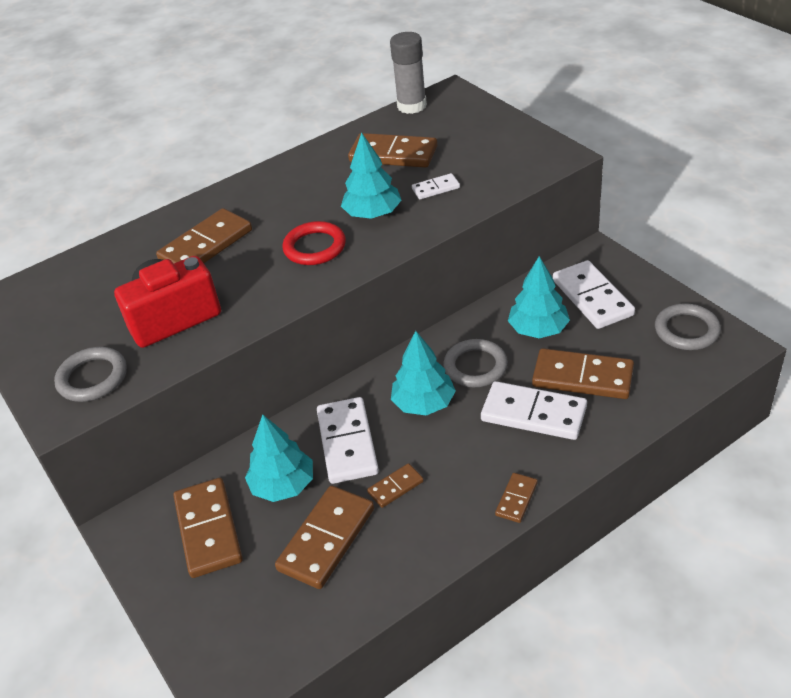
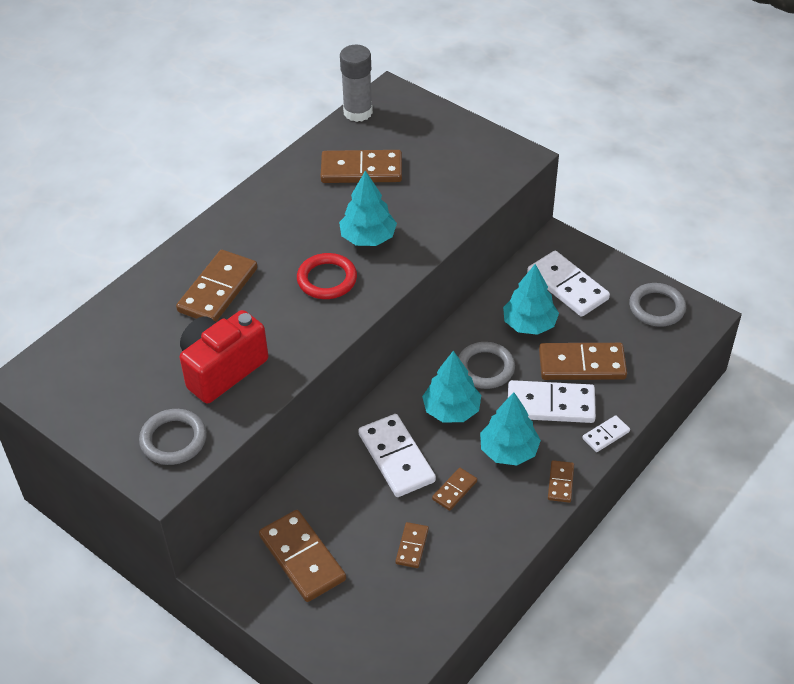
camera: 20 degrees left, 5 degrees up
(283, 485) = (353, 506): turquoise tree -> turquoise tree (508, 450)
(327, 539) = (412, 546): brown domino -> brown domino, size x0.51
(436, 188) = (417, 204): white domino -> white domino (606, 435)

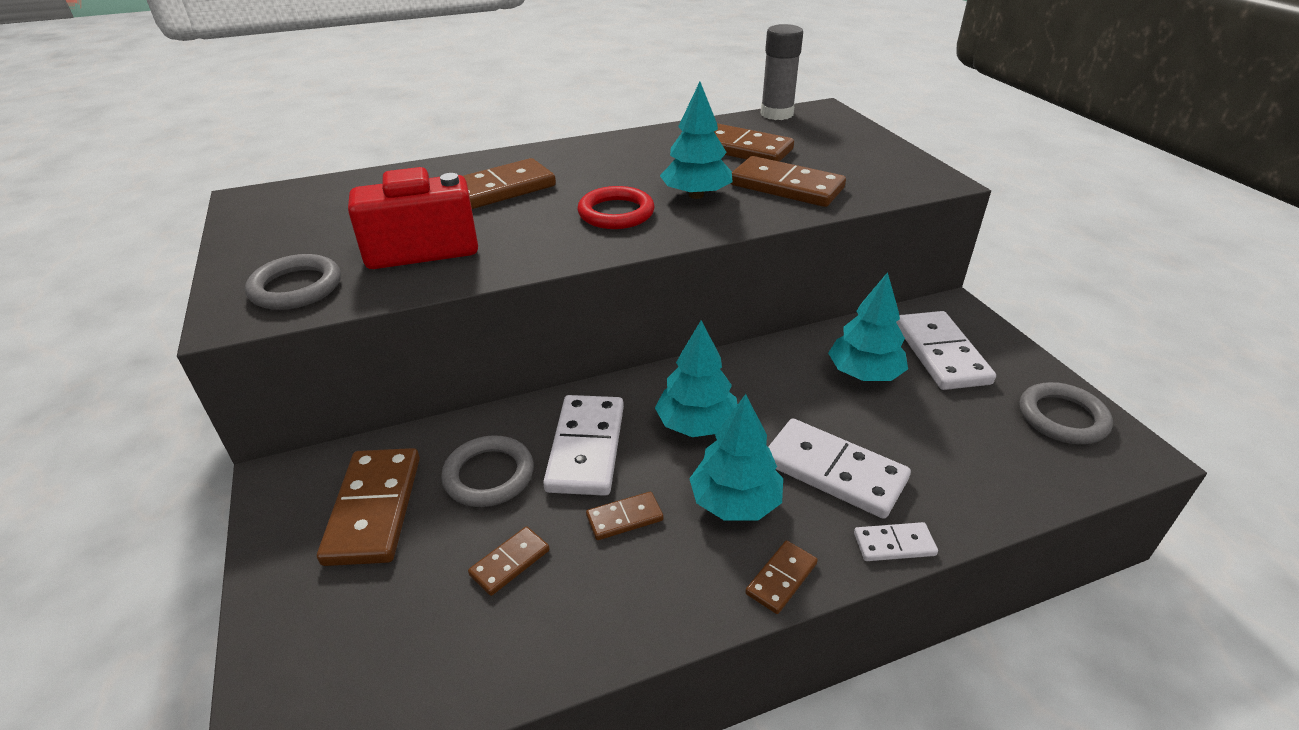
camera: 30 degrees right, 10 degrees down
(485, 368) = (774, 397): grey ring -> grey ring (489, 475)
(582, 364) = (910, 442): brown domino -> brown domino (786, 186)

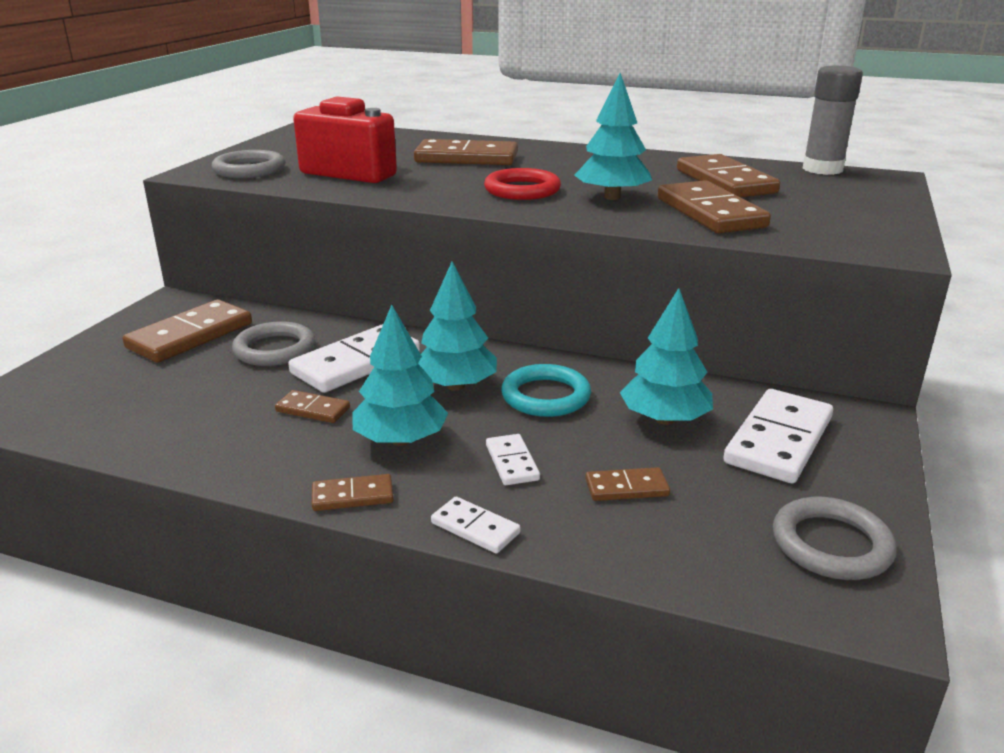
camera: 40 degrees right, 10 degrees down
(510, 562) = (211, 395): brown domino -> brown domino (626, 488)
(770, 397) = (545, 396): none -> turquoise ring
(834, 471) = (512, 462): white domino -> white domino, size x0.51

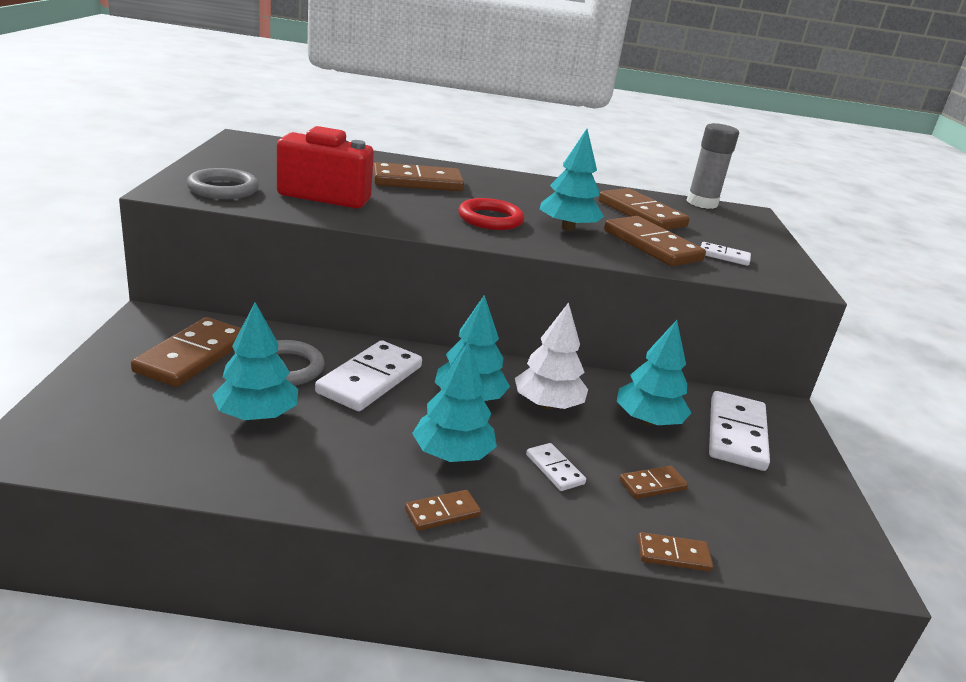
camera: 20 degrees left, 0 degrees up
(218, 391) = (257, 415): none -> turquoise tree
(313, 410) = (358, 429): brown domino -> brown domino (673, 555)
(475, 528) = (559, 533): white domino -> white domino (724, 256)
(545, 396) = (547, 404): turquoise ring -> white tree
(831, 544) = (813, 519): grey ring -> none

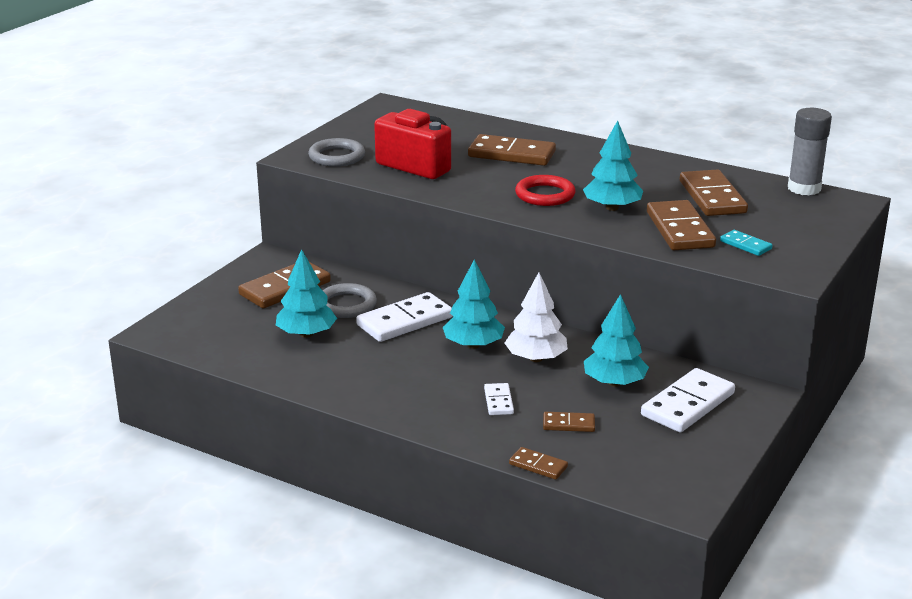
camera: 30 degrees right, 0 degrees up
(442, 513) = (392, 412): brown domino -> none
(452, 454) = (428, 380): turquoise tree -> none
(724, 256) = (745, 245): white domino -> turquoise domino

